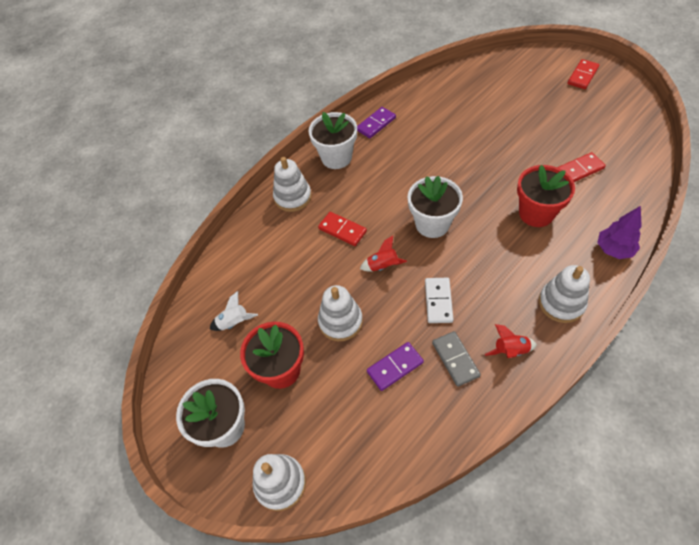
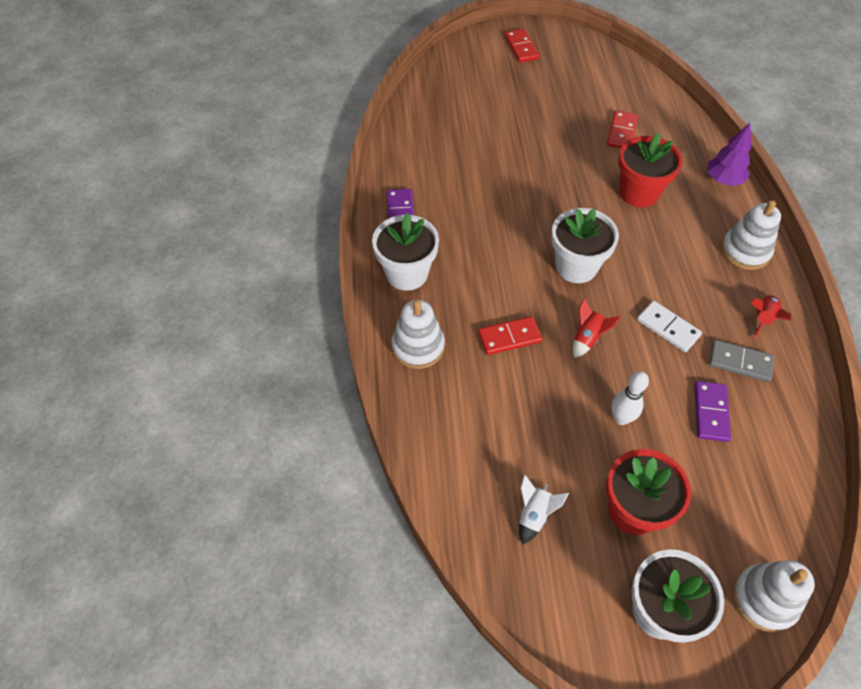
camera: 55 degrees left, 0 degrees up
(340, 321) = (621, 418): white stacking toy -> white bowling pin

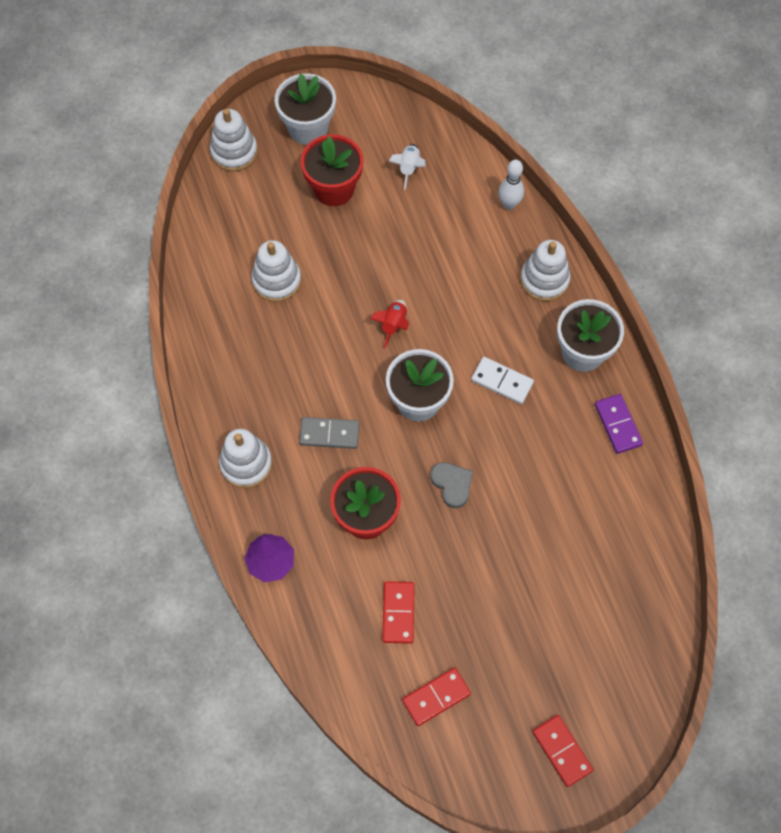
camera: 165 degrees right, 10 degrees up
(509, 337) = (465, 309): red domino -> red domino (436, 697)
(559, 200) = (452, 484): none -> grey heart
(621, 418) = (353, 257): white bowling pin -> white bowling pin (509, 204)
(668, 328) = (320, 353): white domino -> white domino (502, 381)
(711, 412) = (276, 280): purple domino -> white stacking toy
(740, 362) = (251, 334): grey domino -> grey domino (329, 434)
(763, 319) = (229, 385): red rocket -> none

